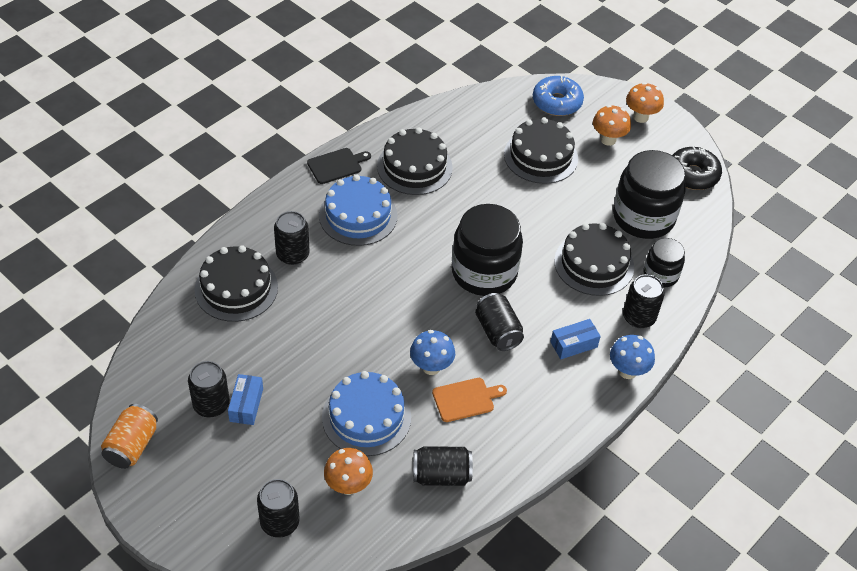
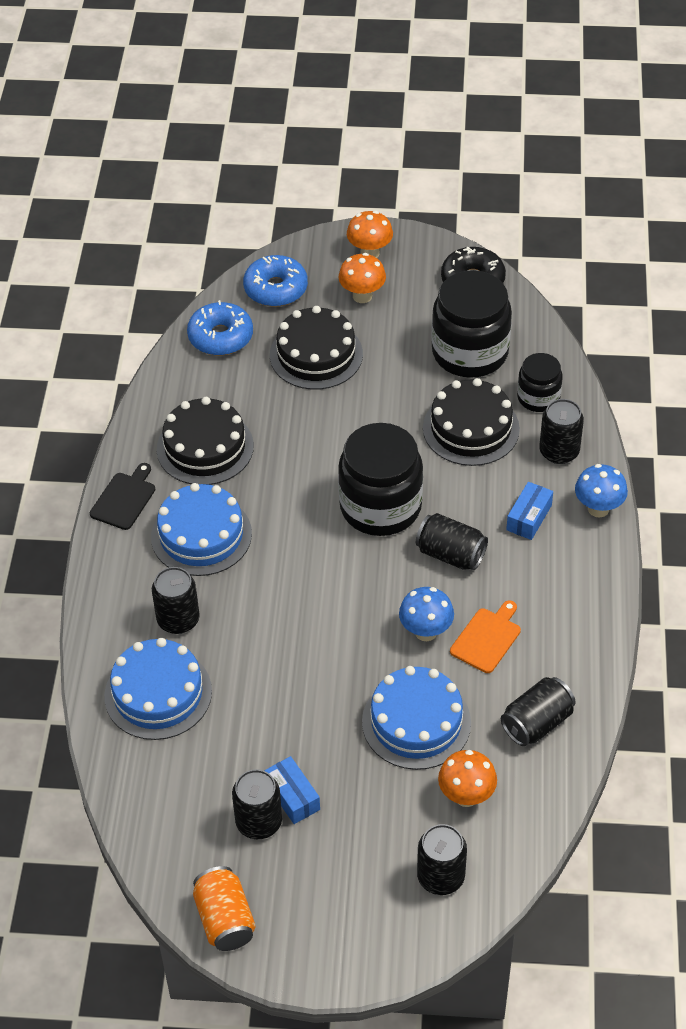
camera: 35 degrees left, 0 degrees up
(236, 288) = (158, 693): black cake -> blue cake
(492, 109) = (220, 337): none -> blue donut

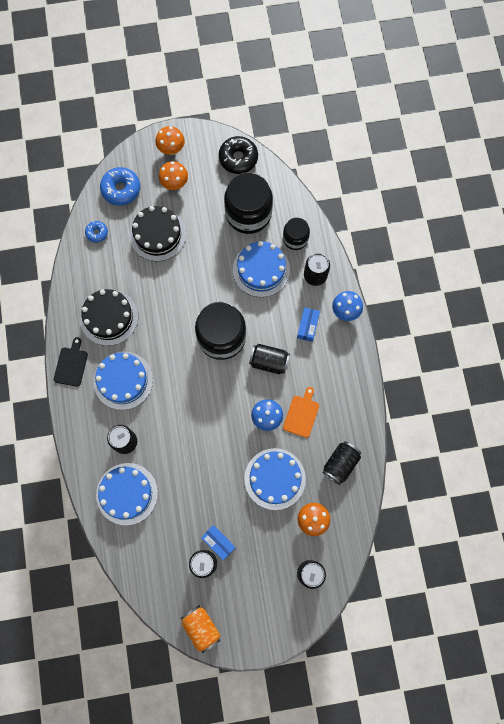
camera: 15 degrees left, 25 degrees up
(220, 337) = (97, 233): blue donut -> blue donut, size x0.56
(471, 428) = (261, 270): black cake -> blue cake

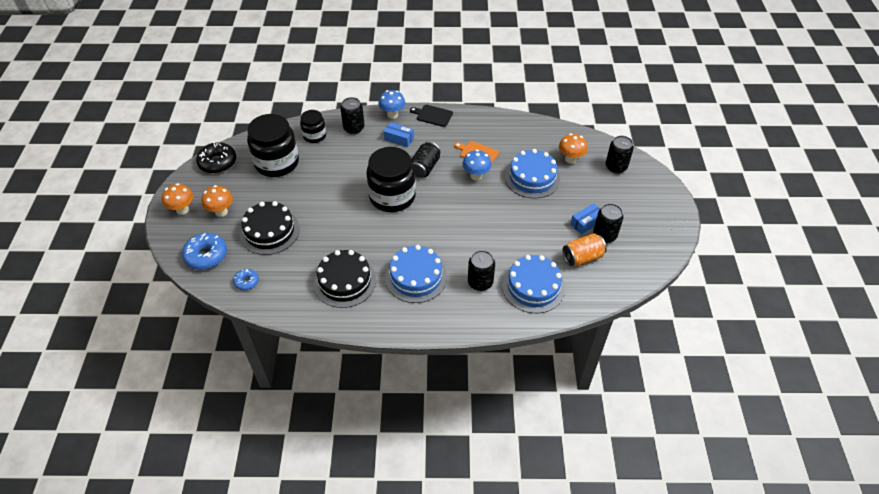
camera: 80 degrees left, 25 degrees down
(71, 365) = (387, 320): black cutting board -> black cutting board (433, 115)
(201, 627) = (663, 244): orange can -> orange can (582, 257)
(261, 270) = (335, 161): blue cake -> none
(340, 464) = (524, 136): black can -> none

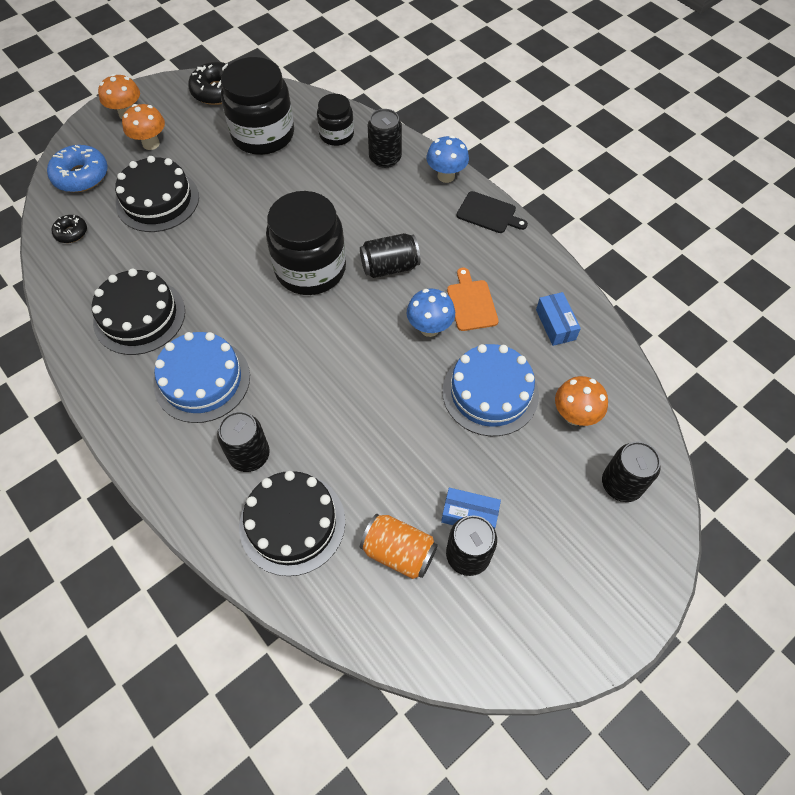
camera: 50 degrees right, 10 degrees up
(246, 282) = (71, 233): blue donut -> black donut
(399, 139) = (412, 210): blue box -> blue box (555, 324)
(433, 115) = (488, 213): black cutting board -> black cutting board turned 135 degrees clockwise
(533, 287) = (292, 523): blue cake -> black cake

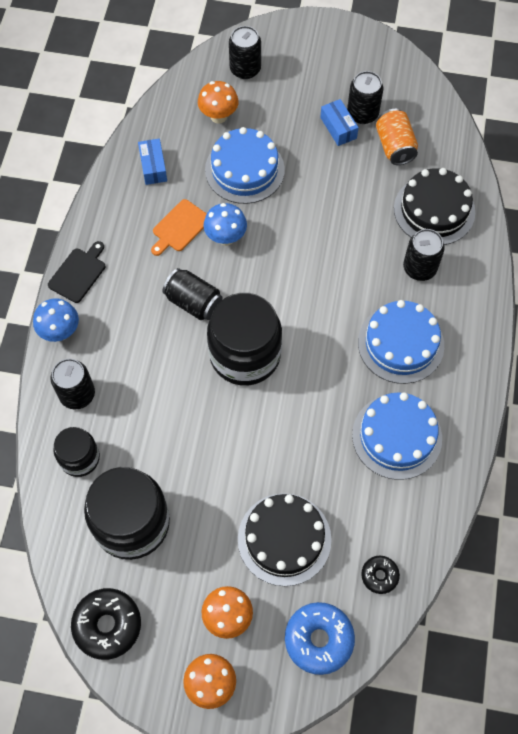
camera: 130 degrees left, 5 degrees up
(139, 316) = (397, 436): black cake -> blue cake
(488, 213) = (78, 273): black cutting board -> black cutting board turned 45 degrees clockwise
(555, 324) = (153, 167): blue box -> blue box turned 45 degrees counterclockwise

